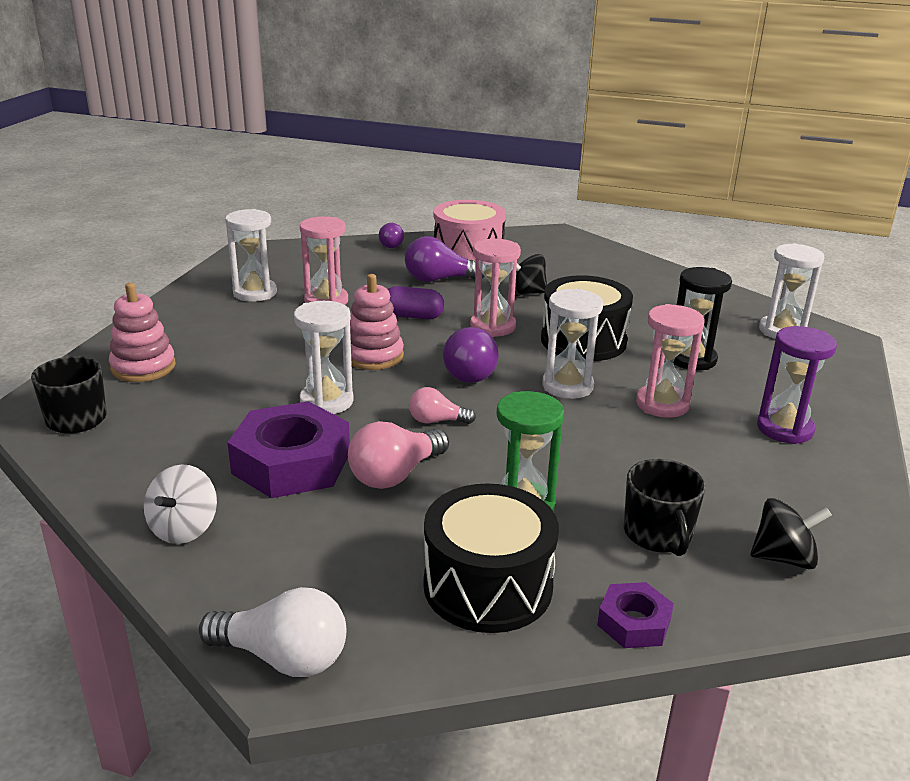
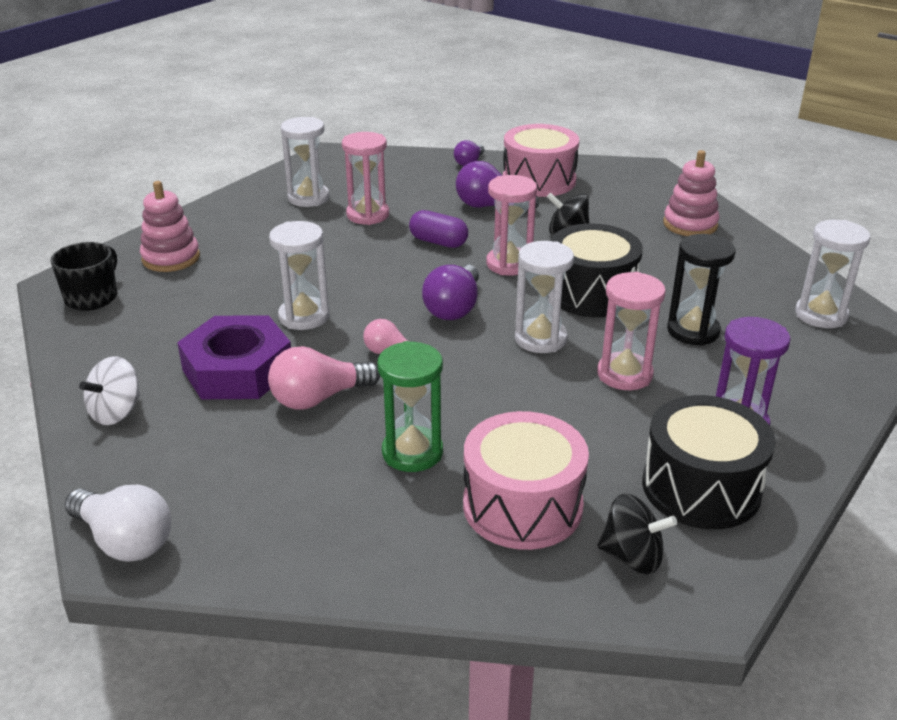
camera: 20 degrees right, 5 degrees up
(373, 356) = (375, 278): pink stacking toy -> pink stacking toy (690, 224)
(488, 586) = (331, 519): black drum -> black drum (701, 487)
(634, 623) = (438, 584): purple nut -> none
(658, 534) = (522, 506): black mug -> pink drum

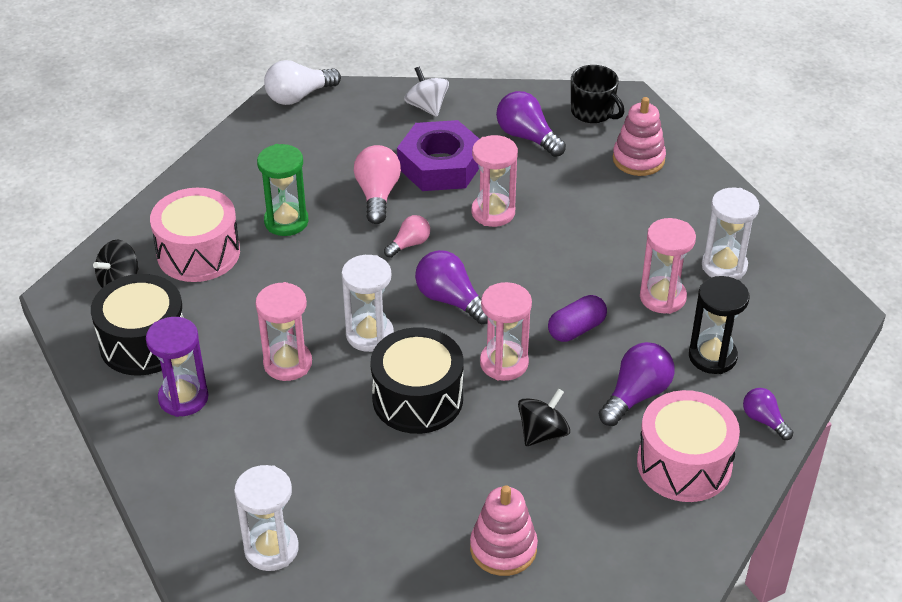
camera: 115 degrees right, 10 degrees up
(156, 326) = (527, 137): none -> purple light bulb
(304, 316) = (493, 212): white hourglass -> pink hourglass
(693, 331) = (313, 438): black hourglass -> black hourglass (712, 356)

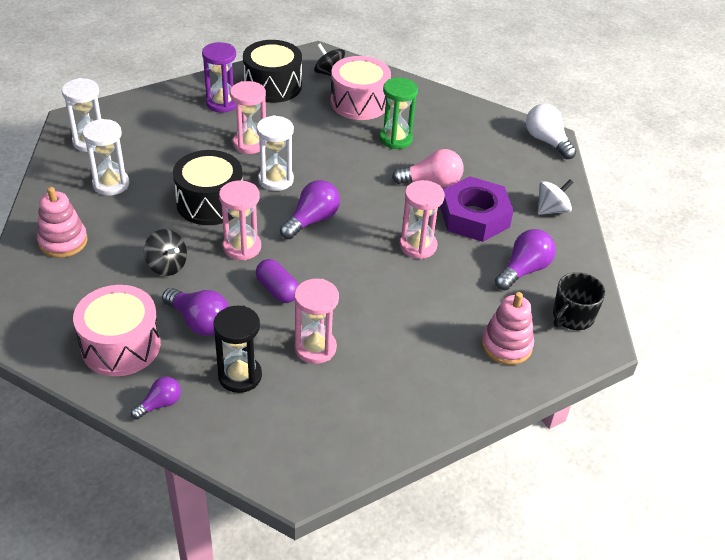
camera: 85 degrees right, 0 degrees up
(409, 244) = (375, 199): pink light bulb -> none
(724, 266) = (358, 396): white hourglass -> white hourglass (111, 184)

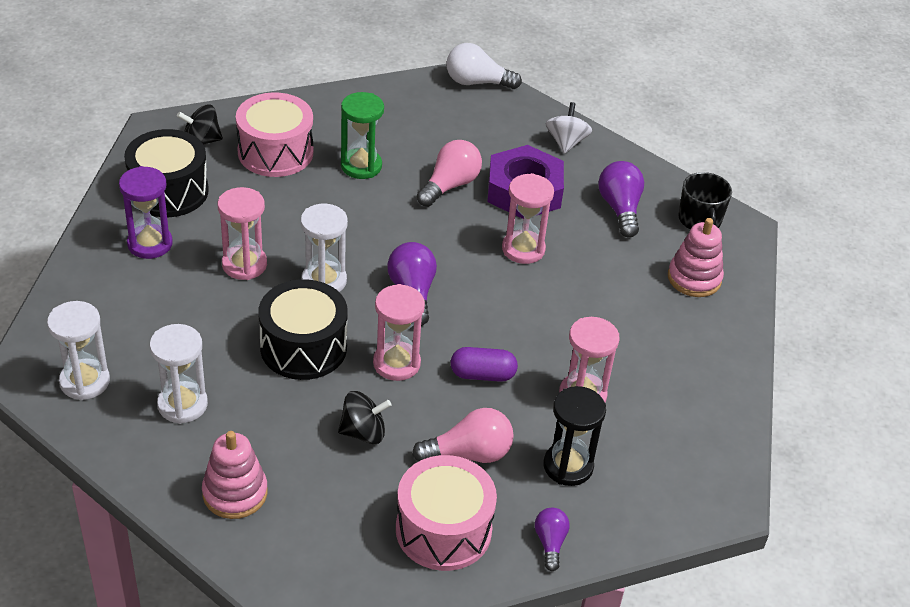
camera: 50 degrees left, 0 degrees up
(199, 322) = (469, 454): purple light bulb -> pink light bulb

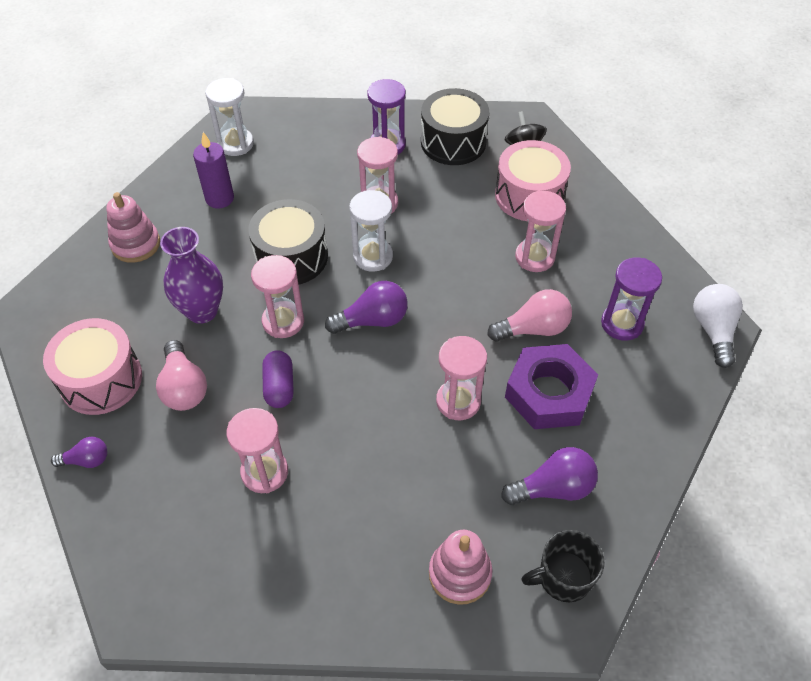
camera: 85 degrees right, 10 degrees up
(182, 404) = (219, 198): white hourglass -> purple candle
(361, 166) = (535, 257): green hourglass -> pink hourglass
(363, 432) = (202, 311): black spinning top -> purple vase
(450, 185) = (533, 329): pink light bulb -> pink light bulb turned 45 degrees counterclockwise
(457, 131) = (622, 324): none -> purple hourglass
(566, 142) = (648, 425): white spinning top -> none
(568, 466) = (174, 467): black hourglass -> none

